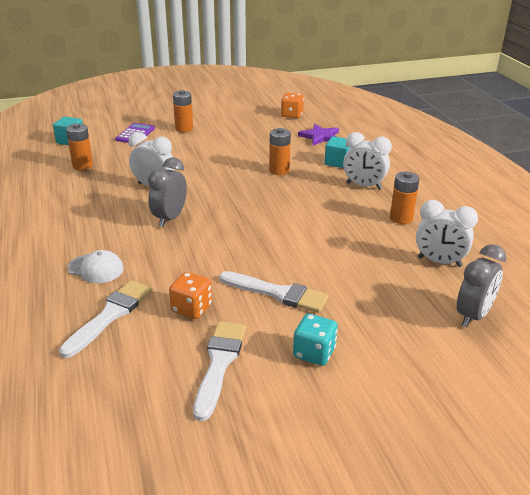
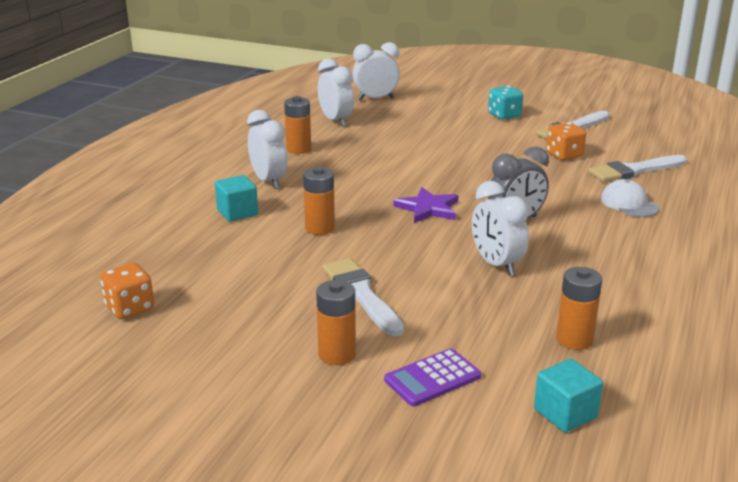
camera: 140 degrees left, 5 degrees down
(278, 293) = (486, 143): white brush -> white brush (361, 294)
(320, 137) = (180, 252): purple star -> purple star (428, 208)
(473, 315) = (376, 99): grey clock -> white clock

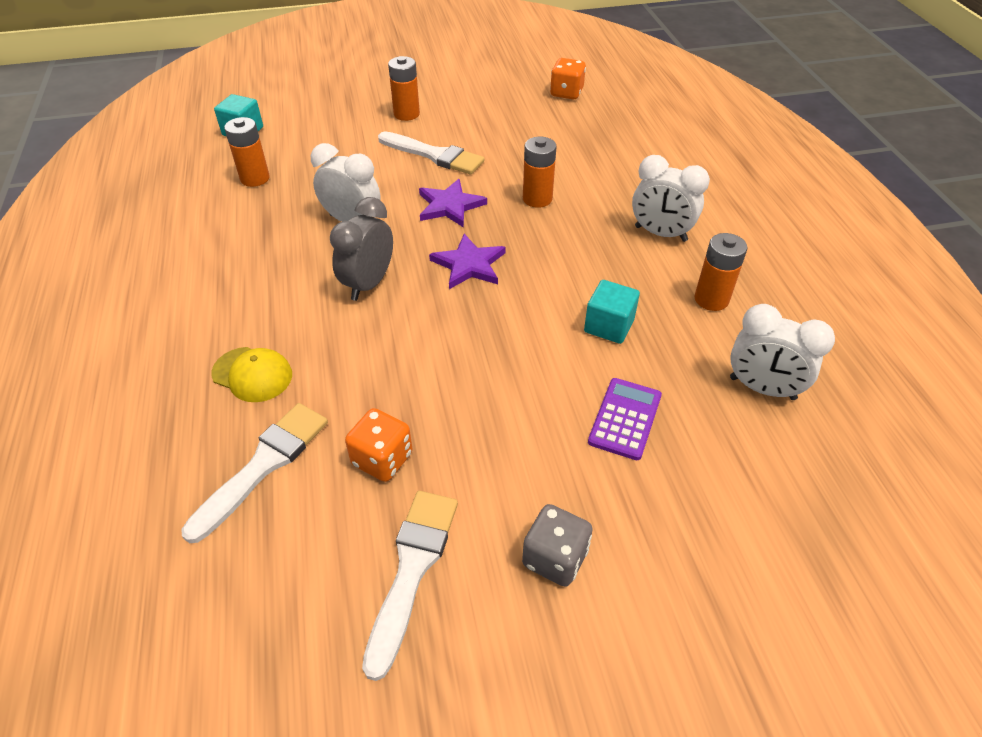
camera: 145 degrees right, 20 degrees up
(237, 212) = (625, 186): turquoise cube -> turquoise cube (609, 326)
(376, 99) = (805, 499): white clock -> none
(398, 248) = (449, 206): none -> purple star
(432, 378) = (336, 122): purple calculator -> purple calculator (625, 419)
(504, 115) = (555, 558): turquoise dice -> grey dice
(629, 203) = (252, 374): white cap -> yellow cap

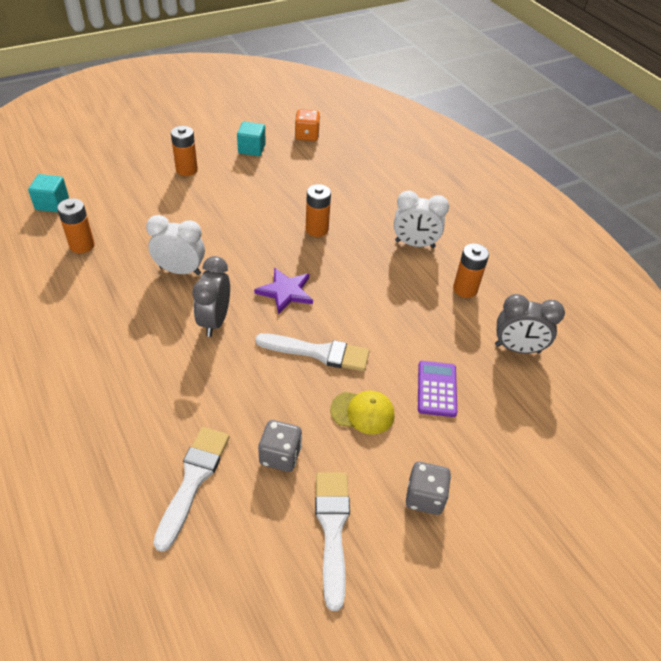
camera: 20 degrees left, 0 degrees up
(252, 374) = (153, 412): yellow cap -> yellow cap (362, 412)
(382, 459) = (280, 455): orange dice -> grey dice
(434, 155) = (223, 203): white brush -> white brush (318, 352)
(449, 206) = (252, 245): purple star -> none
(609, 326) = (403, 322): turquoise cube -> turquoise cube (251, 149)
(762, 388) = (517, 348): white clock -> grey clock

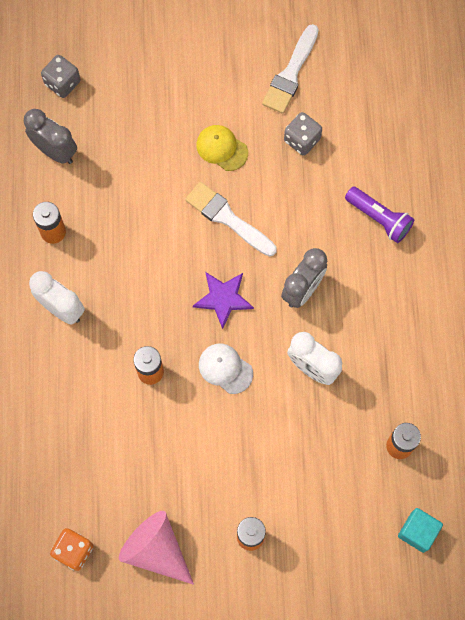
camera: 150 degrees left, 25 degrees up
(158, 408) = (379, 218): none -> purple flashlight
(193, 480) = (372, 147): white brush -> none
(251, 149) = (156, 549): turquoise cube -> pink cone
(256, 248) = (225, 368): none -> white cap
(424, 497) = (215, 67): grey dice -> grey dice (62, 83)
(436, 389) = (150, 144): purple calculator -> none

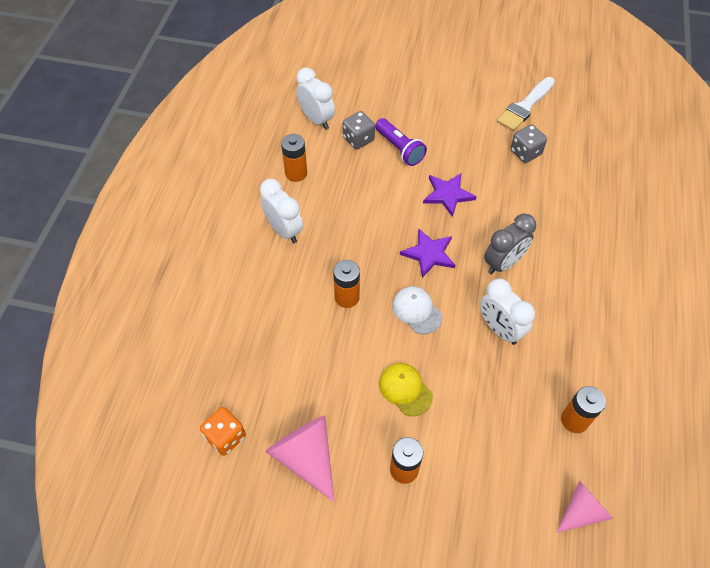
camera: 15 degrees right, 15 degrees down
(55, 151) = (316, 119): grey clock -> white clock
(62, 83) = (337, 77): grey dice -> grey dice (358, 139)
(222, 148) = (455, 145): yellow cap -> yellow cap (405, 389)
(227, 218) = (448, 194): white brush -> purple star
(379, 218) = (584, 223): purple flashlight -> purple flashlight (399, 149)
(417, 532) = (581, 511): turquoise cube -> pink cone

